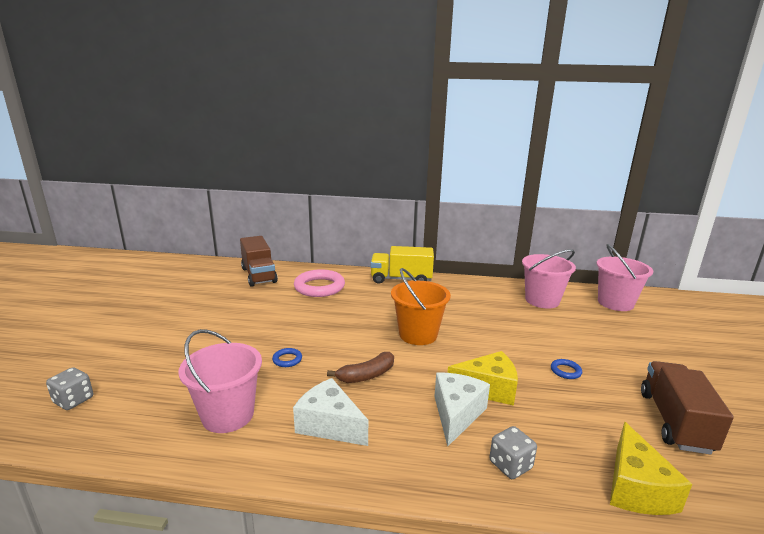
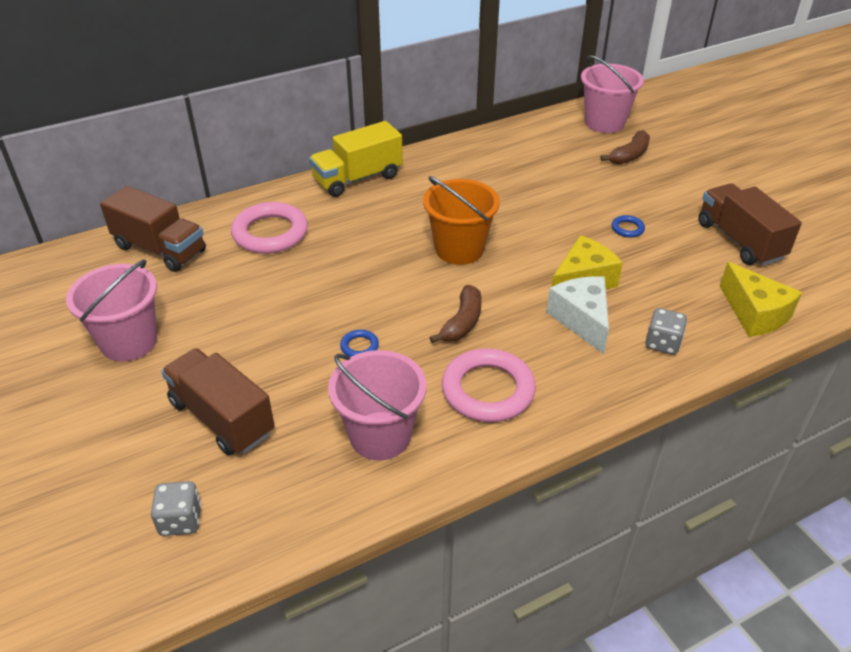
camera: 35 degrees left, 20 degrees up
(169, 360) = (222, 418): none -> brown truck
(329, 425) = (488, 390): white cheese -> pink ring
(542, 300) = (536, 147): pink bucket -> pink bucket (129, 342)
(617, 328) = (629, 155): none -> brown banana

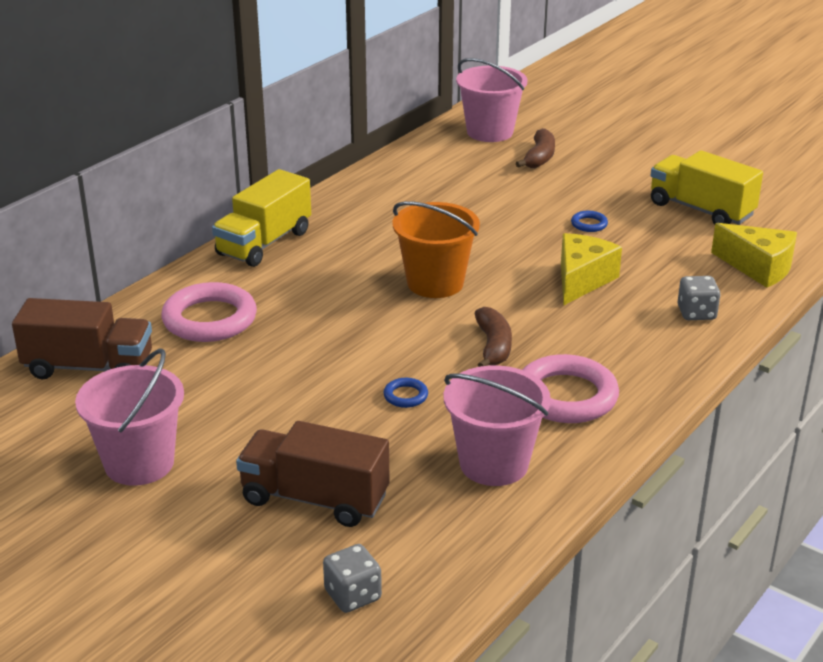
camera: 25 degrees left, 10 degrees down
(582, 320) = (608, 314): white cheese -> none
(739, 241) = (701, 210): brown truck -> yellow truck

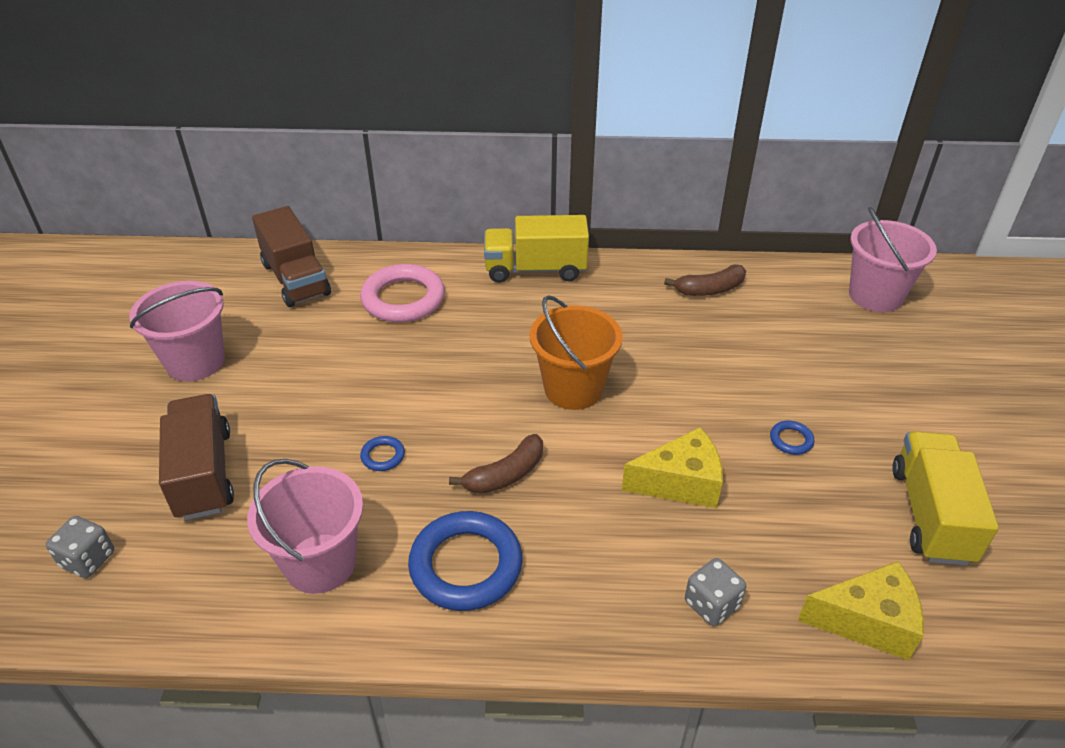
camera: 55 degrees right, 10 degrees up
(539, 158) = (873, 348): brown banana -> brown banana (709, 290)
(566, 396) = (466, 565): pink ring -> blue ring
(758, 268) = (867, 621): yellow cheese -> yellow cheese turned 90 degrees counterclockwise

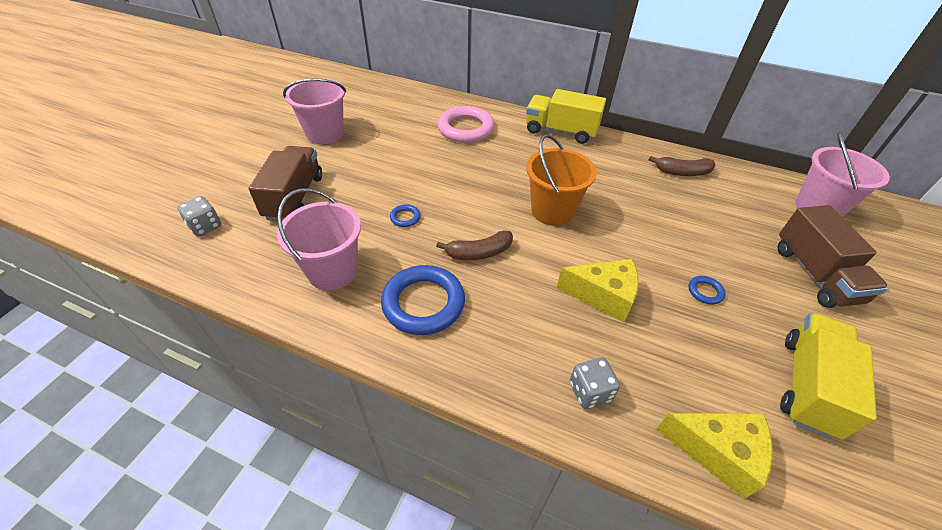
camera: 20 degrees right, 5 degrees up
(296, 279) = (406, 103): brown truck -> brown truck (815, 274)

